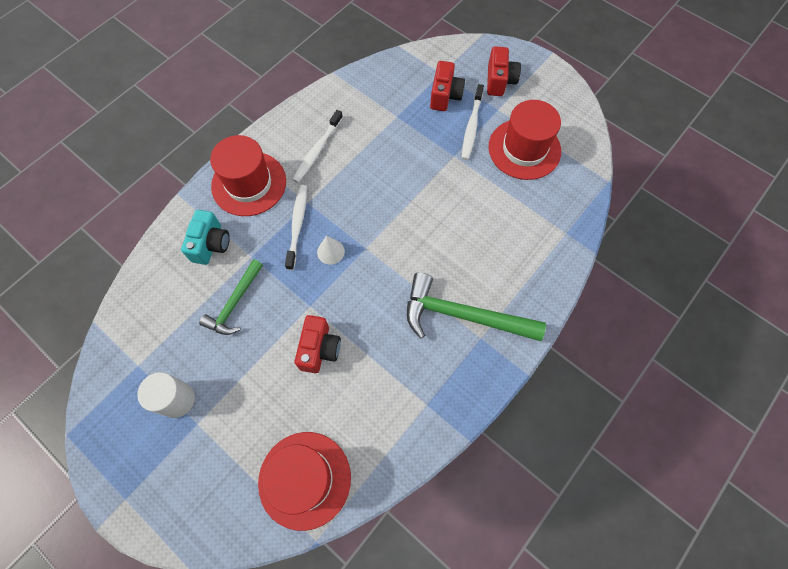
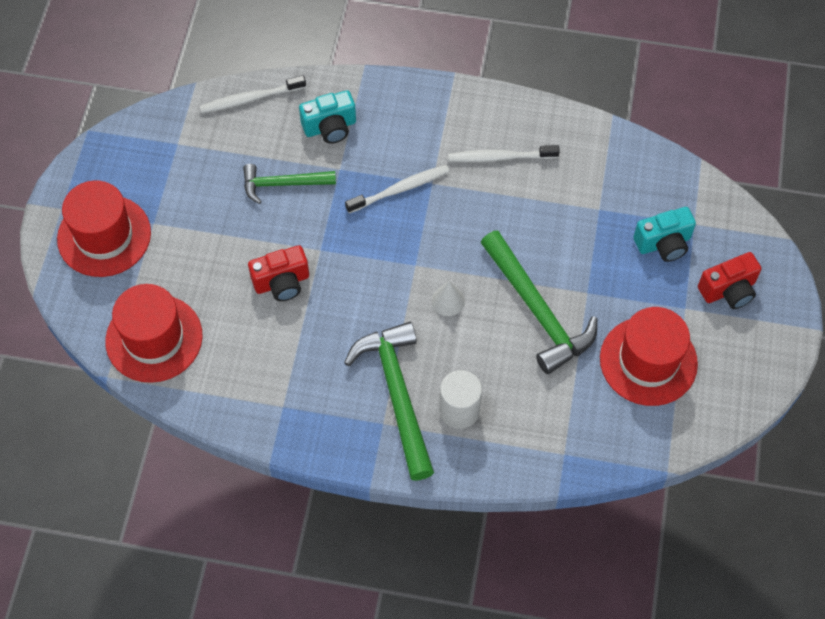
camera: 60 degrees right, 5 degrees down
(177, 399) = (165, 194): white cylinder -> white cylinder (459, 410)
(249, 183) = (418, 119): red hat -> red hat (104, 236)
(330, 251) = (390, 235): white cone -> white cone (448, 301)
(445, 96) = (663, 243): red camera -> turquoise camera
(450, 191) = (537, 311): none -> green hammer
(471, 126) = (640, 291): white toothbrush -> white toothbrush (250, 99)

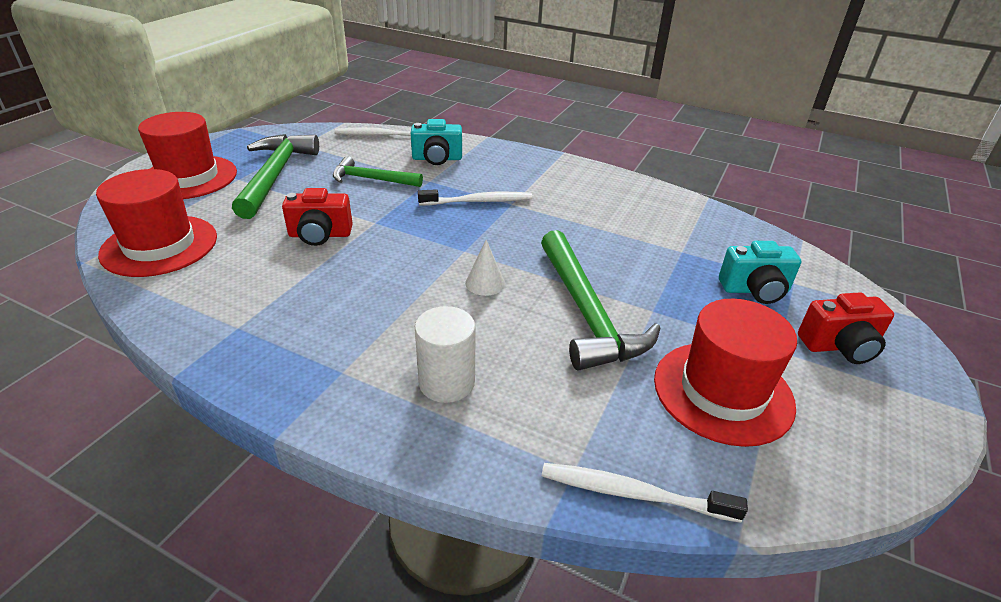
camera: 15 degrees right, 25 degrees down
(397, 394) = (378, 348): green hammer -> green hammer (275, 175)
(500, 157) = (586, 201): white toothbrush -> white toothbrush (633, 493)

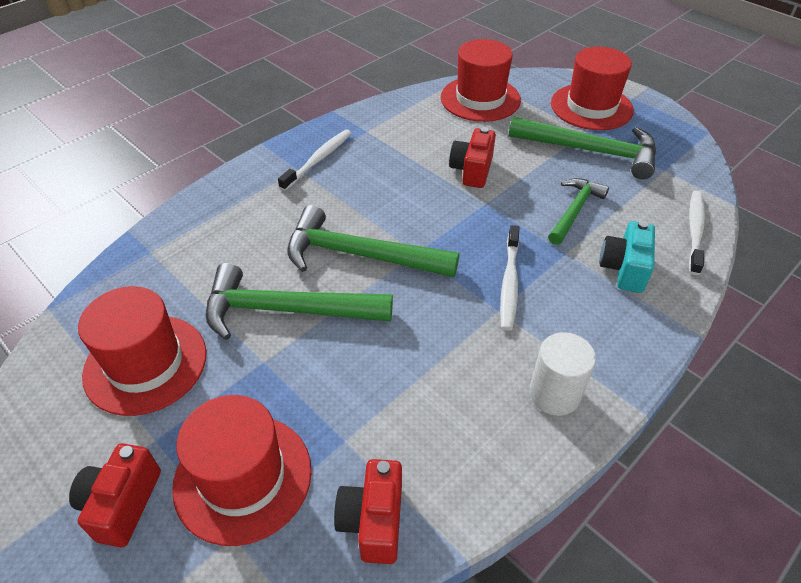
camera: 110 degrees right, 10 degrees up
(446, 382) = (259, 211): white cylinder -> white cylinder (554, 394)
(485, 283) = (360, 255): white cone -> green hammer
(633, 493) = (114, 272): white toothbrush -> white toothbrush (318, 160)
(722, 229) = (373, 521): none -> red camera
(755, 290) = (243, 477): turquoise camera -> red hat

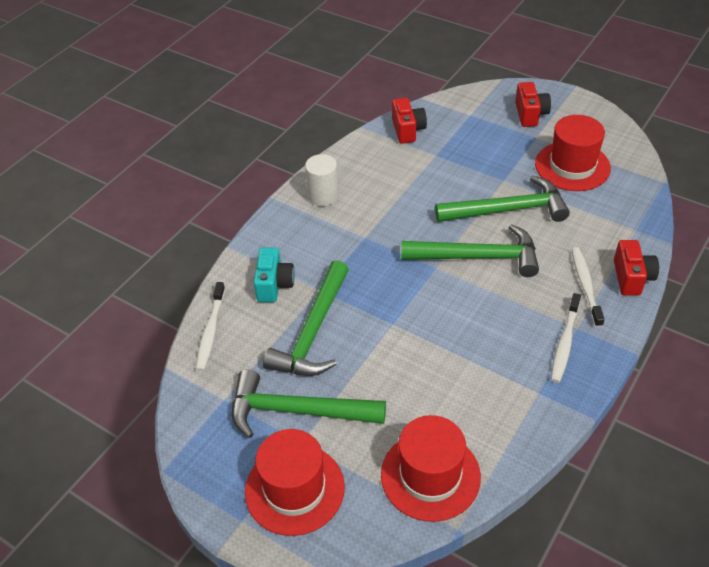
camera: 170 degrees right, 0 degrees up
(243, 477) = (479, 132): red hat -> none
(472, 170) = (413, 359): red camera -> red camera (631, 278)
(509, 283) = (360, 257): white toothbrush -> white toothbrush (585, 285)
(574, 210) = (313, 332): green hammer -> green hammer, size x1.64

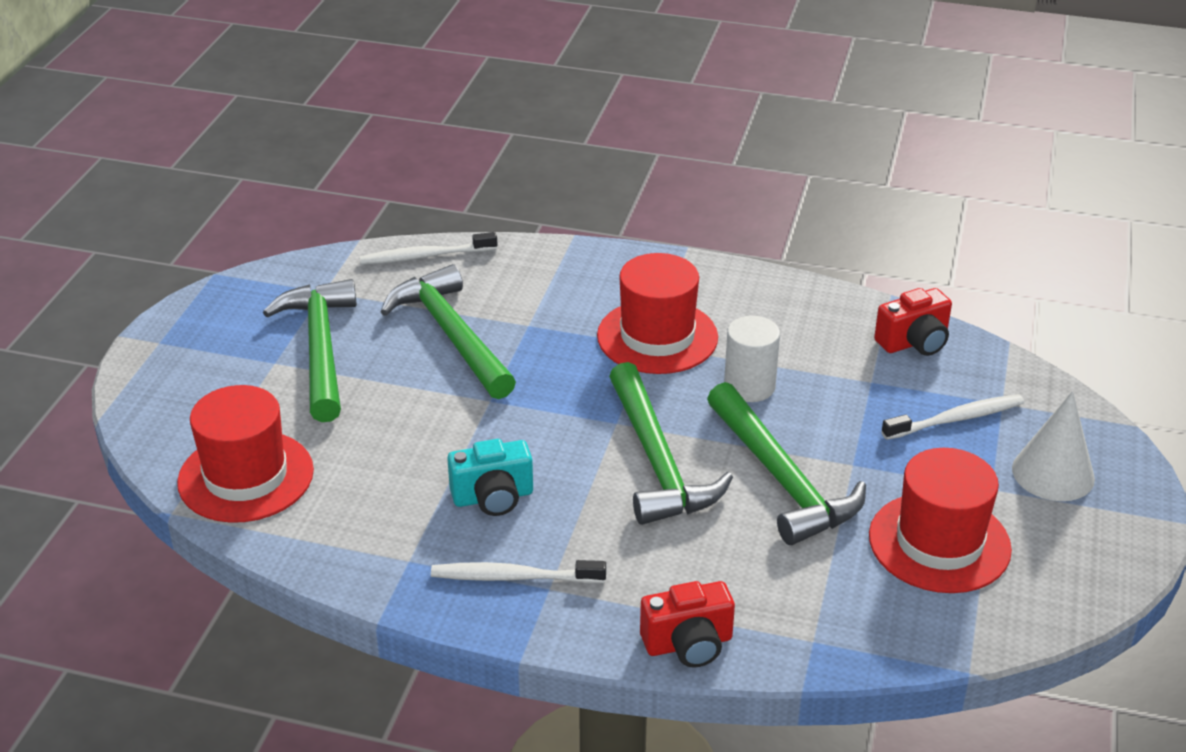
camera: 70 degrees right, 10 degrees down
(274, 285) = (522, 286): turquoise camera -> turquoise camera (493, 497)
(294, 489) = (207, 371): red hat -> red hat (657, 337)
(313, 332) = (451, 335): green hammer -> green hammer turned 60 degrees clockwise
(323, 196) = (713, 291): white cylinder -> white cylinder (749, 386)
(530, 114) = (1053, 473): red camera -> white cone
(585, 285) = (646, 589): white toothbrush -> white toothbrush (956, 419)

